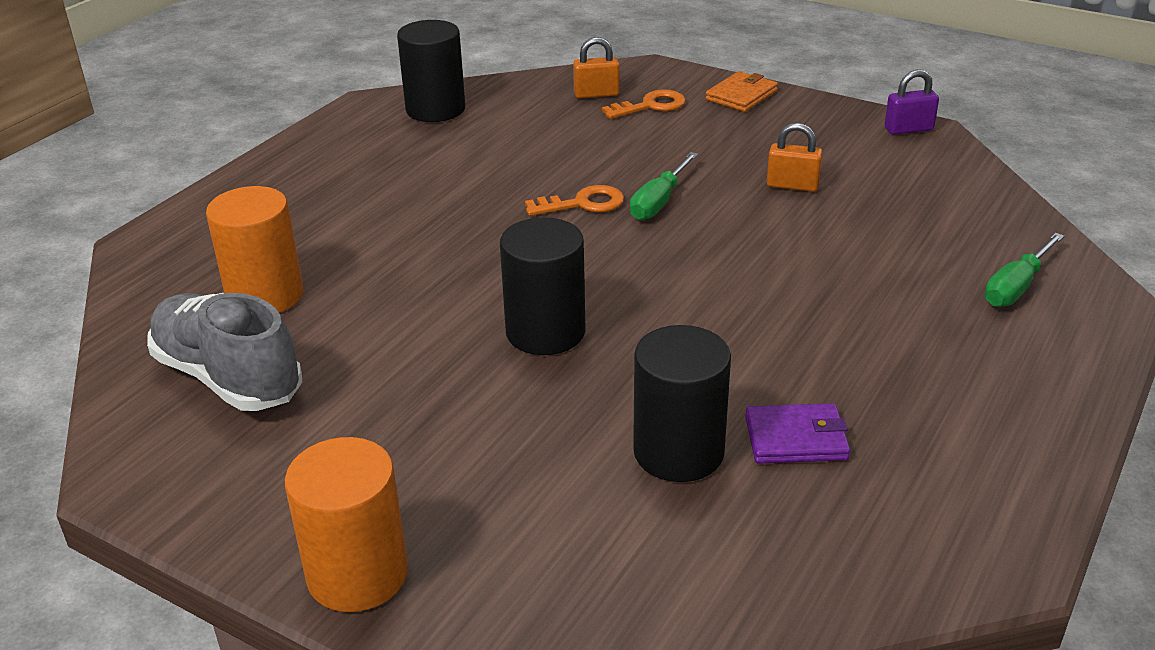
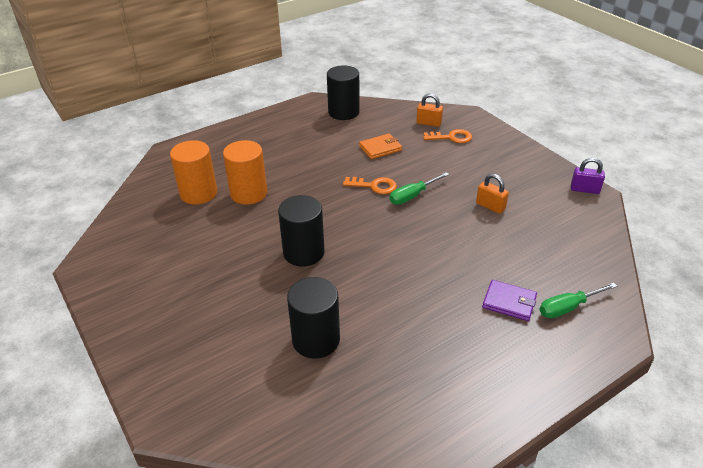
camera: 25 degrees right, 5 degrees up
(228, 377) = (155, 230): grey shoe -> none
(357, 574) = (137, 347): orange cylinder -> orange cylinder (248, 193)
(741, 95) = (505, 143): orange wallet -> orange wallet (380, 148)
(796, 438) = (377, 354): purple wallet -> purple wallet (509, 302)

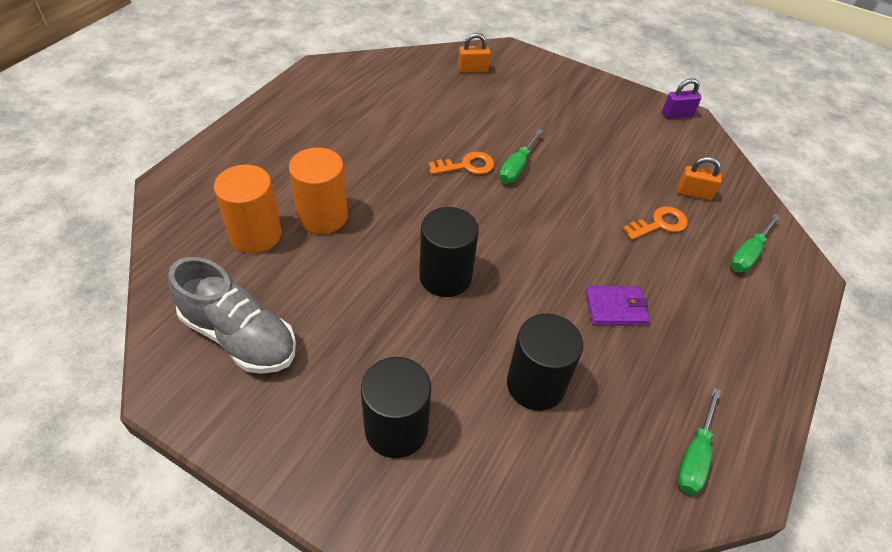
camera: 30 degrees left, 10 degrees up
(146, 249) = (239, 336): none -> grey shoe
(343, 112) = (365, 76): black cylinder -> black cylinder (396, 429)
(380, 148) = (440, 114): orange wallet -> none
(402, 429) = (694, 455): none -> green screwdriver
(451, 137) = (509, 83): orange key -> orange key (659, 224)
(490, 206) = (603, 158): orange padlock -> orange padlock (693, 193)
(509, 302) = (694, 267): purple wallet -> purple wallet (615, 308)

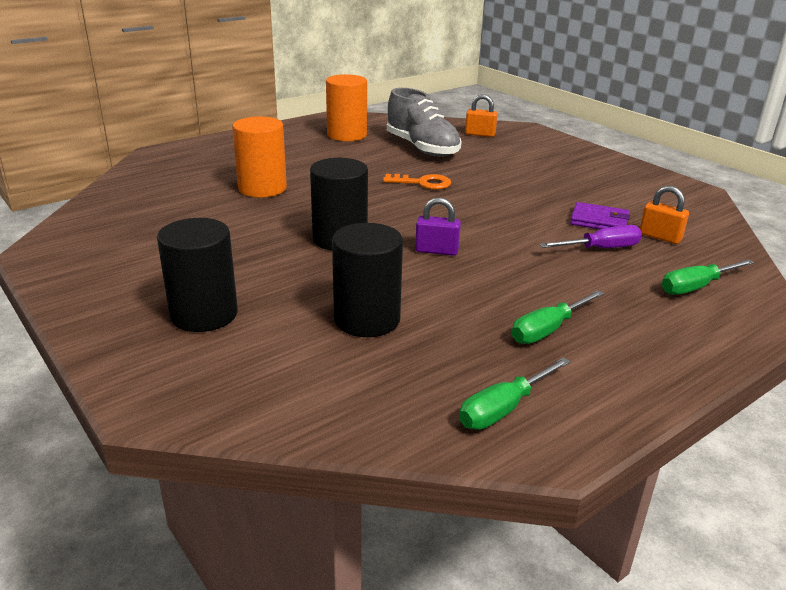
camera: 25 degrees right, 20 degrees down
(239, 336) = (127, 236): grey shoe -> grey shoe (422, 148)
(255, 234) = (196, 188): orange cylinder -> orange cylinder (347, 135)
(517, 167) = (473, 191): green screwdriver -> green screwdriver (548, 330)
(615, 308) = (500, 291): purple wallet -> purple wallet (599, 221)
(659, 224) = (600, 249): orange key -> purple screwdriver
(677, 114) = (682, 187): purple padlock -> purple padlock (436, 251)

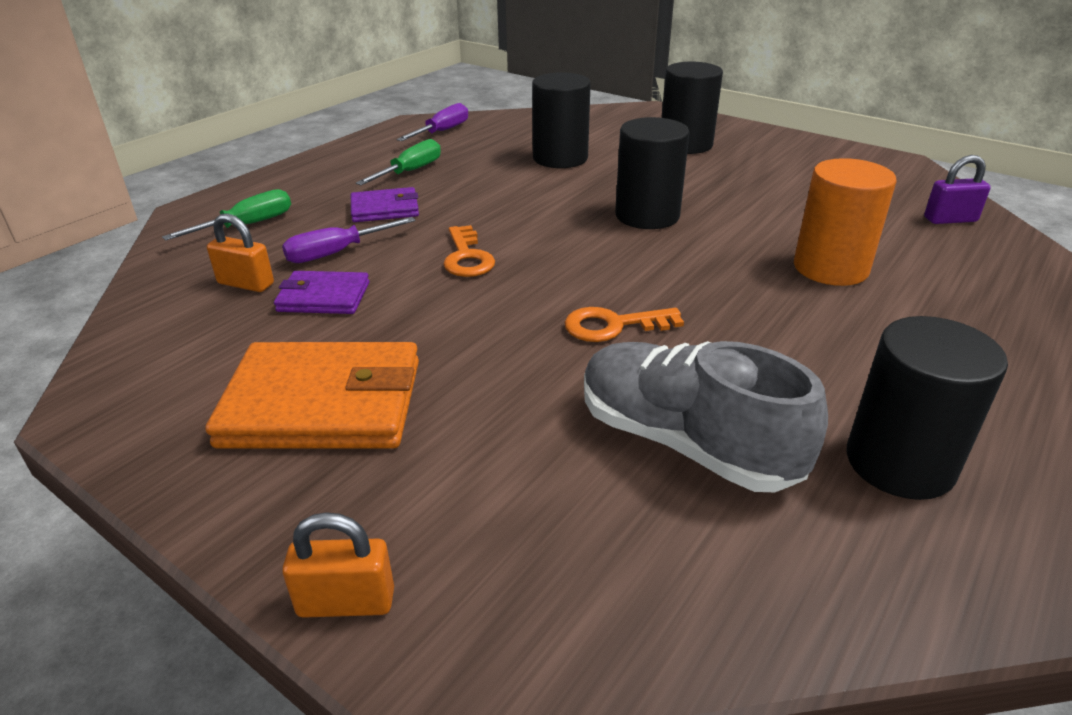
camera: 165 degrees right, 5 degrees up
(347, 135) = (899, 463): orange cylinder -> black cylinder
(436, 251) = (533, 220): purple padlock -> purple padlock (950, 219)
(480, 134) = (578, 566): orange padlock -> orange padlock (346, 602)
(499, 230) = (467, 257): none -> orange key
(504, 409) = (442, 132): green screwdriver -> purple screwdriver
(569, 283) = (385, 209): none -> purple wallet
(580, 178) = (323, 403): none -> orange wallet

